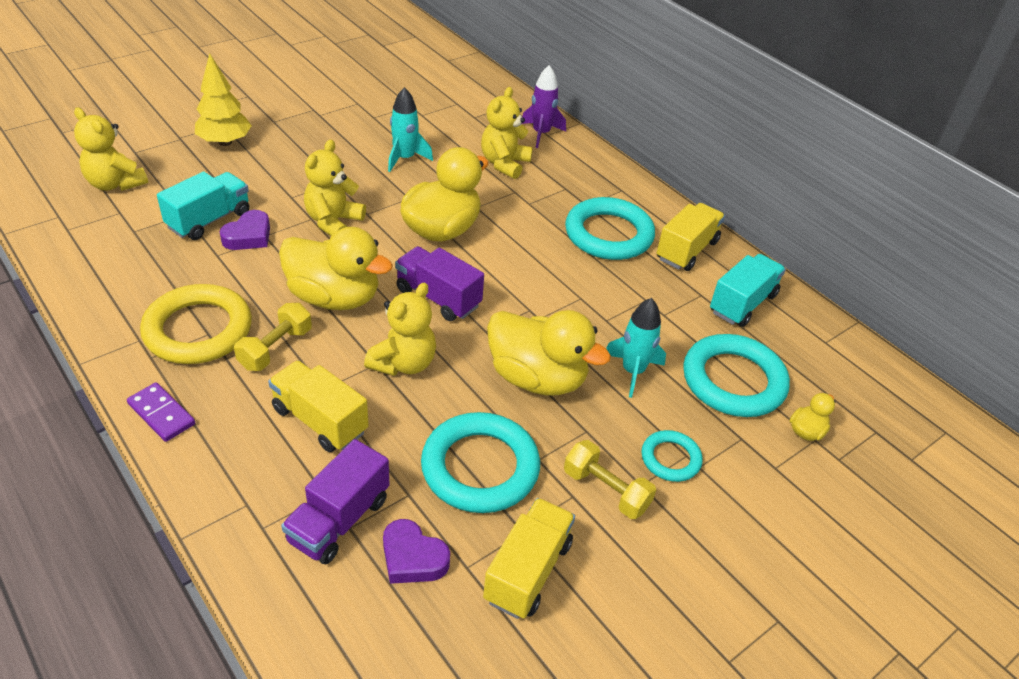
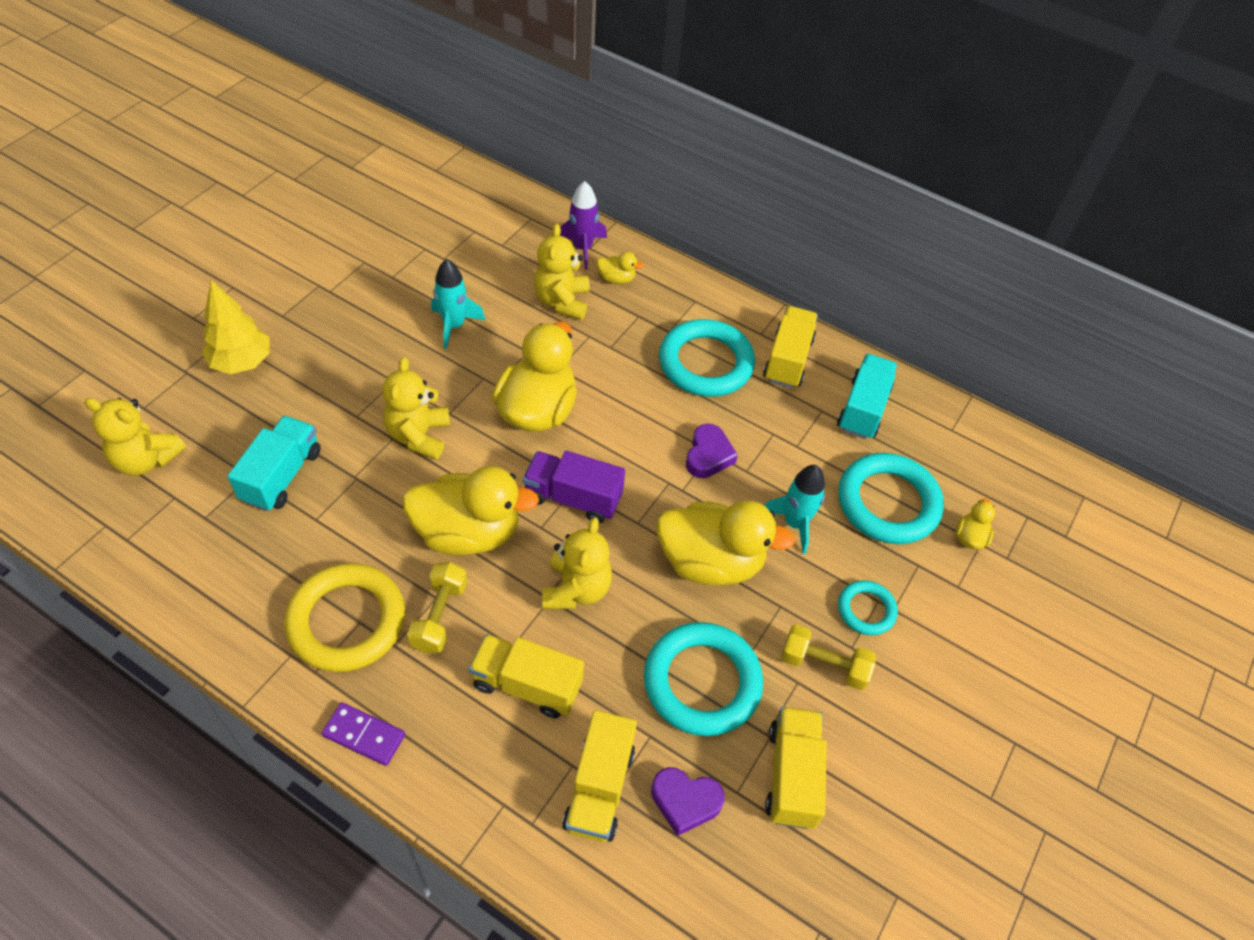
camera: 20 degrees left, 10 degrees up
(248, 236) = (337, 483): purple heart -> purple heart (708, 455)
(339, 520) = (599, 788): purple truck -> yellow truck
(559, 160) = (616, 279): none -> yellow duck

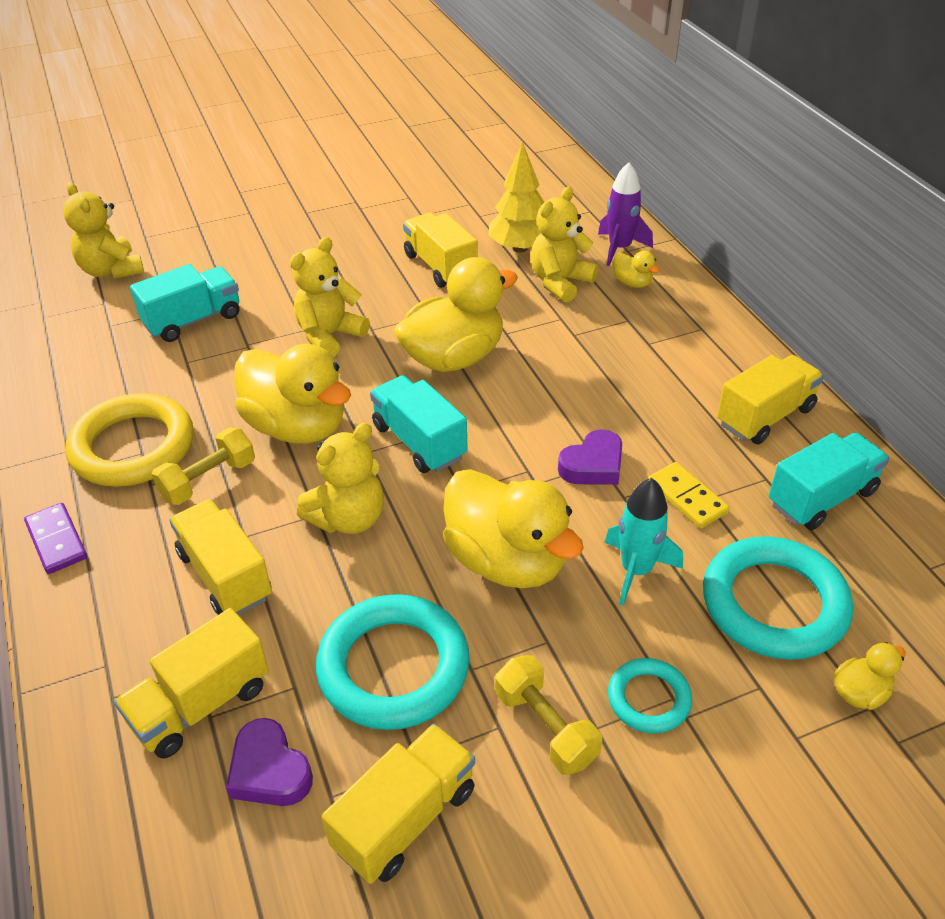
camera: 40 degrees right, 10 degrees down
(242, 362) = (244, 232): yellow tree -> yellow tree (520, 248)
(454, 325) = (440, 267): turquoise rocket -> yellow truck
(573, 498) = (419, 442): purple truck -> turquoise truck
(706, 363) = (665, 384): turquoise ring -> none
(785, 451) = (687, 498): none -> yellow domino

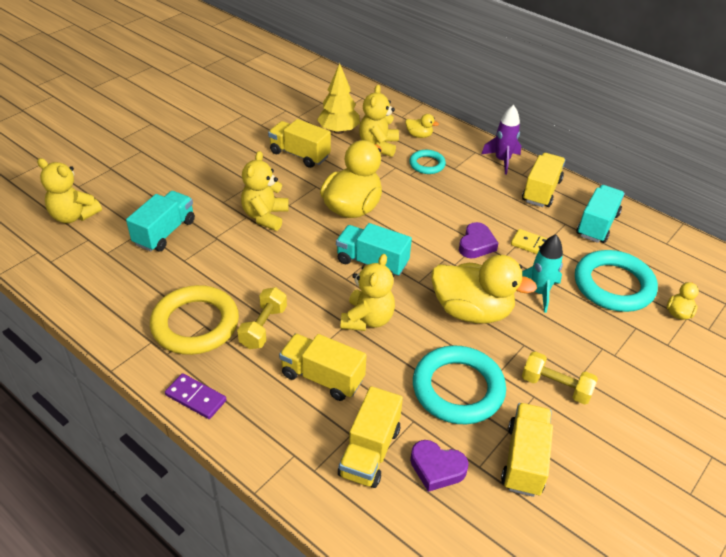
camera: 30 degrees left, 0 degrees up
(297, 427) = (292, 277): yellow duck -> none
(619, 248) = (396, 117): purple rocket -> purple rocket (502, 160)
(649, 699) = (592, 353): turquoise ring -> turquoise ring (427, 164)

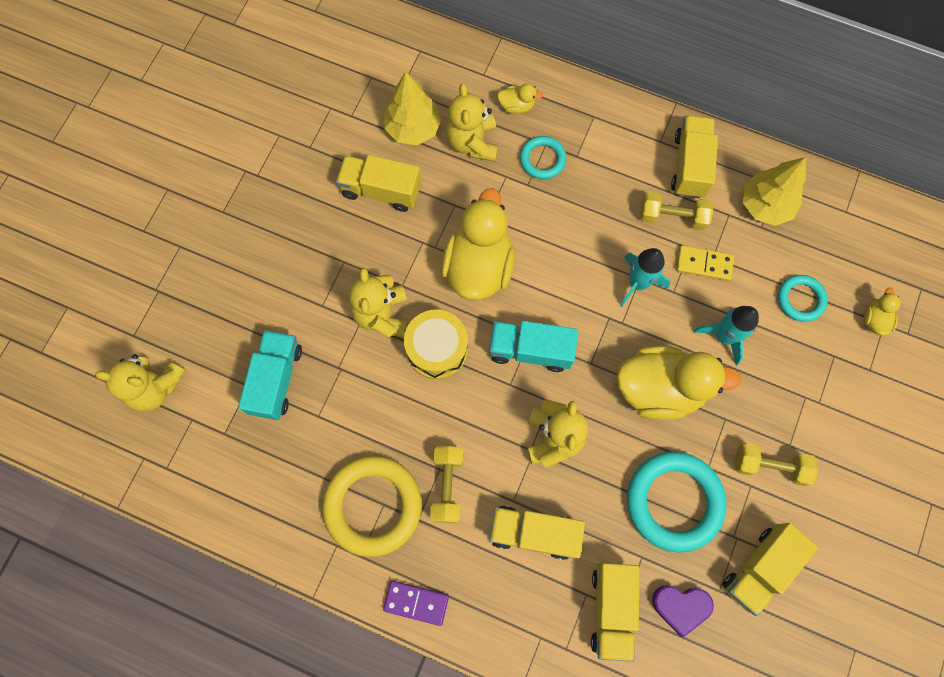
camera: 15 degrees left, 30 degrees up
(297, 245) = (437, 349): none -> yellow drum
(476, 244) = (638, 283): purple heart -> turquoise rocket
(502, 160) = (630, 123): purple rocket -> none
(518, 215) = (672, 217): none -> yellow dumbbell
(524, 460) = (759, 568): yellow truck -> yellow truck turned 135 degrees counterclockwise
(597, 225) = (765, 205): turquoise truck -> yellow tree
(613, 285) = (800, 299): turquoise ring -> turquoise ring, size x0.53

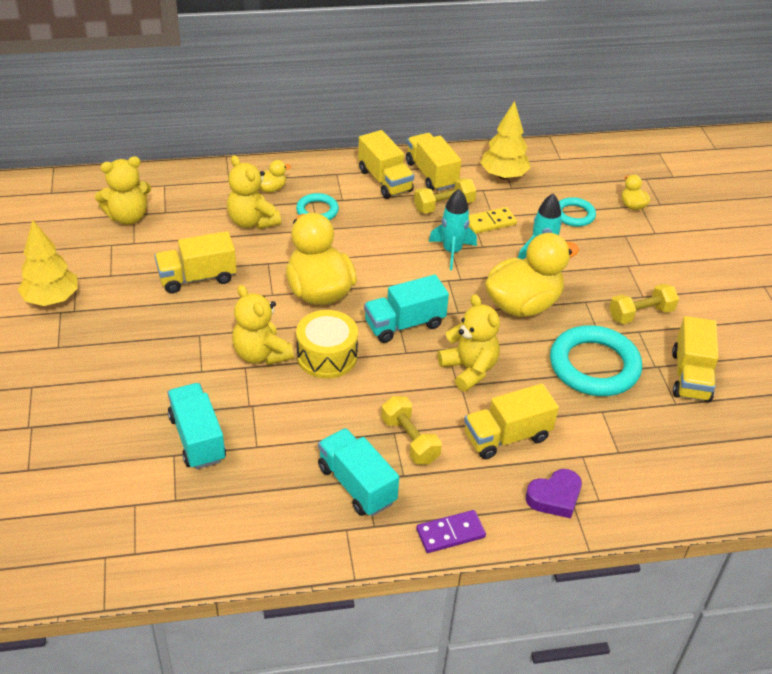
camera: 35 degrees left, 30 degrees down
(155, 387) = (78, 497): yellow teddy bear -> yellow teddy bear (128, 217)
(373, 506) = (356, 485): yellow ring -> turquoise truck
(413, 128) = (195, 231): yellow tree -> yellow tree (51, 299)
(611, 609) = (610, 455): yellow truck -> yellow truck (385, 180)
(680, 607) = (658, 427): purple heart -> purple heart (554, 497)

